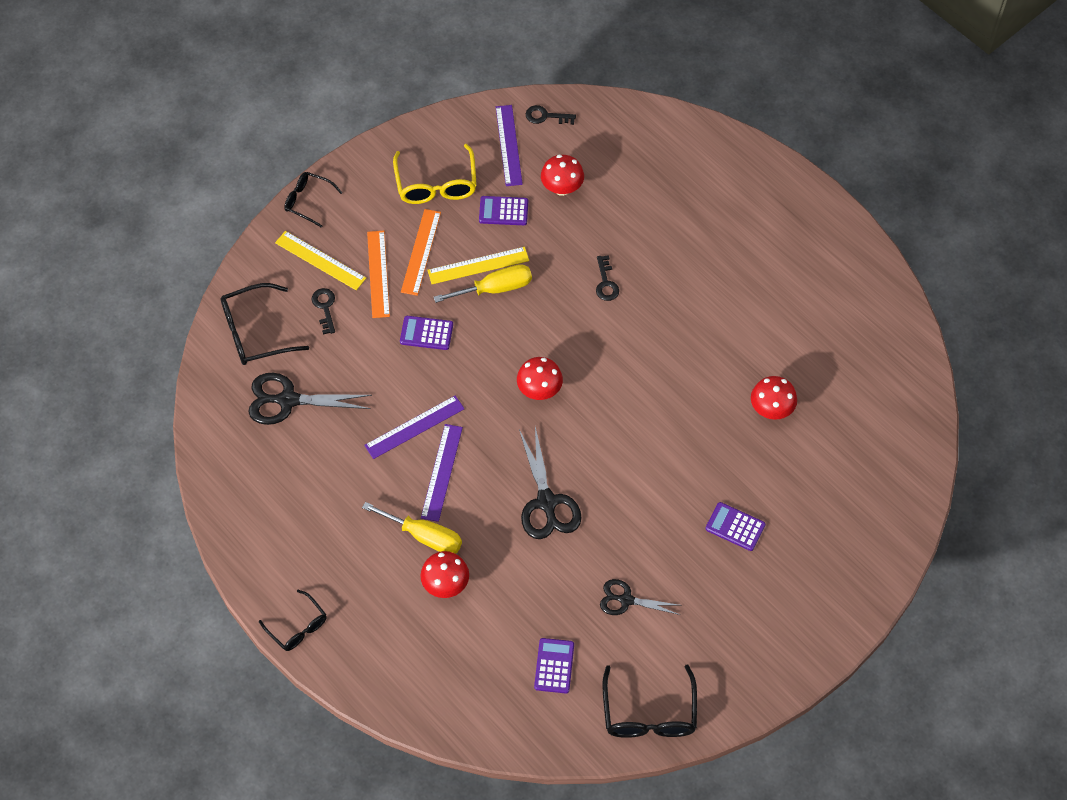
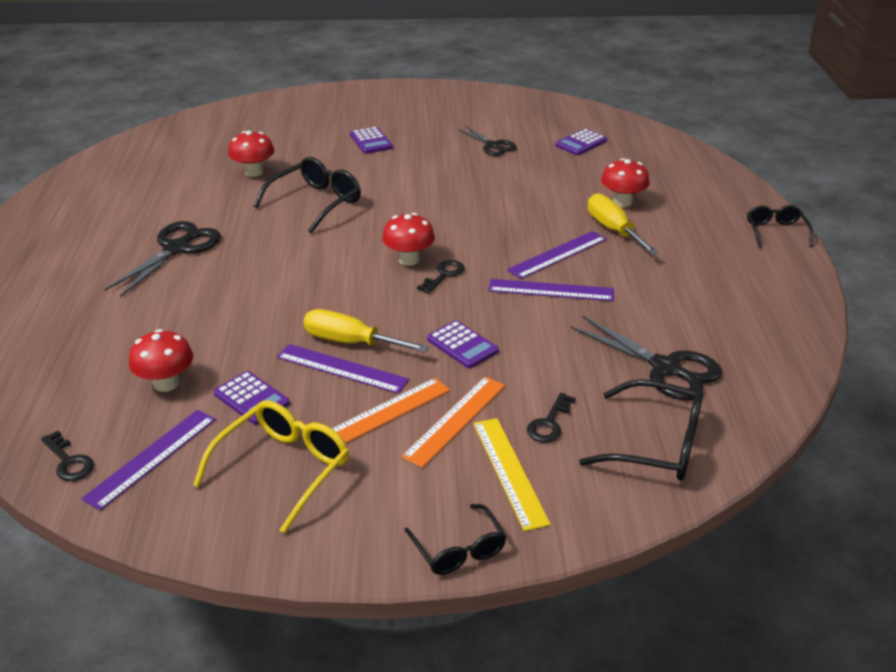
camera: 140 degrees left, 25 degrees down
(478, 265) = (342, 368): yellow ruler -> purple ruler
(546, 502) = (489, 204): black scissors -> black scissors (177, 248)
(606, 283) = (248, 293): black key -> black key (444, 275)
(649, 712) = (539, 108): black glasses -> black glasses (315, 203)

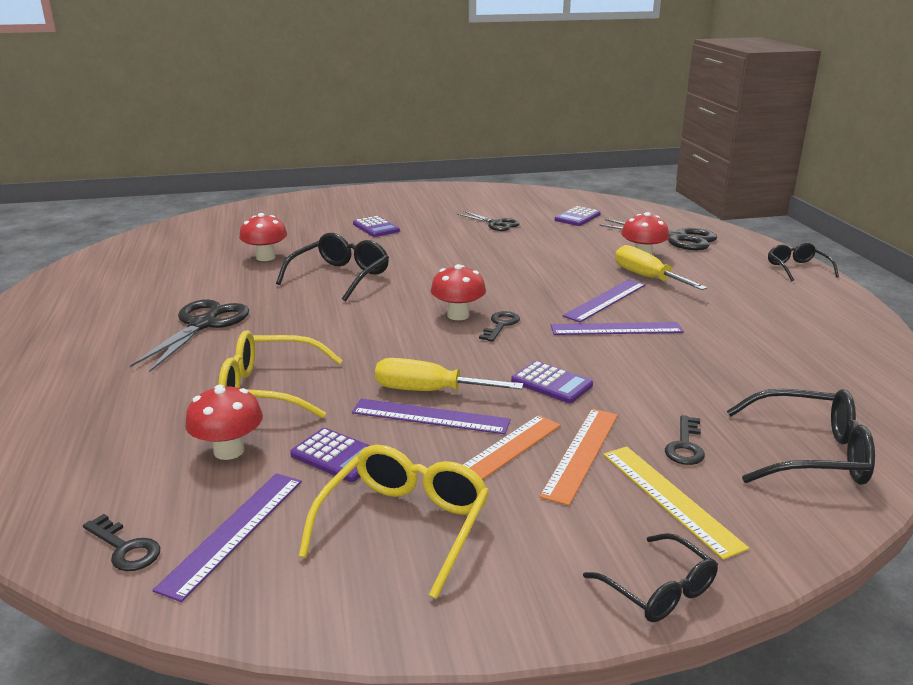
camera: 10 degrees left, 10 degrees down
(217, 325) = (271, 389): none -> yellow glasses
(665, 368) = (772, 384): black scissors -> black scissors (676, 238)

